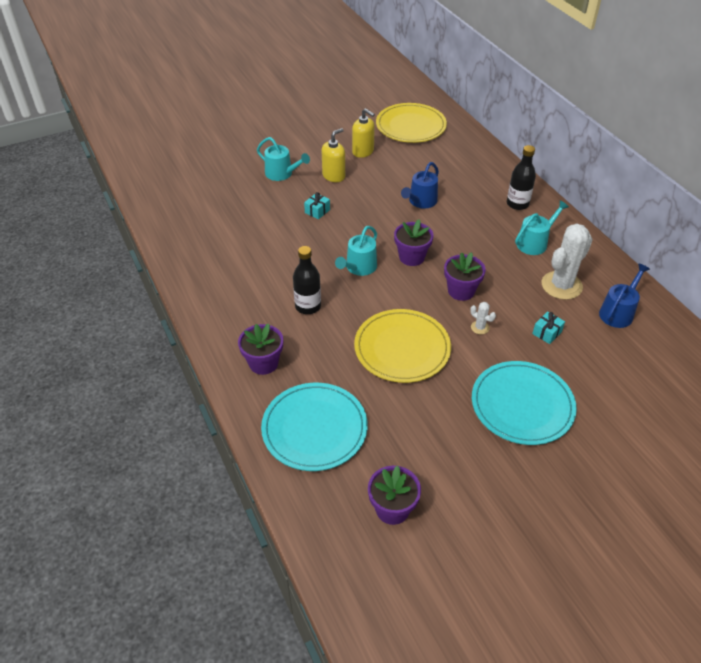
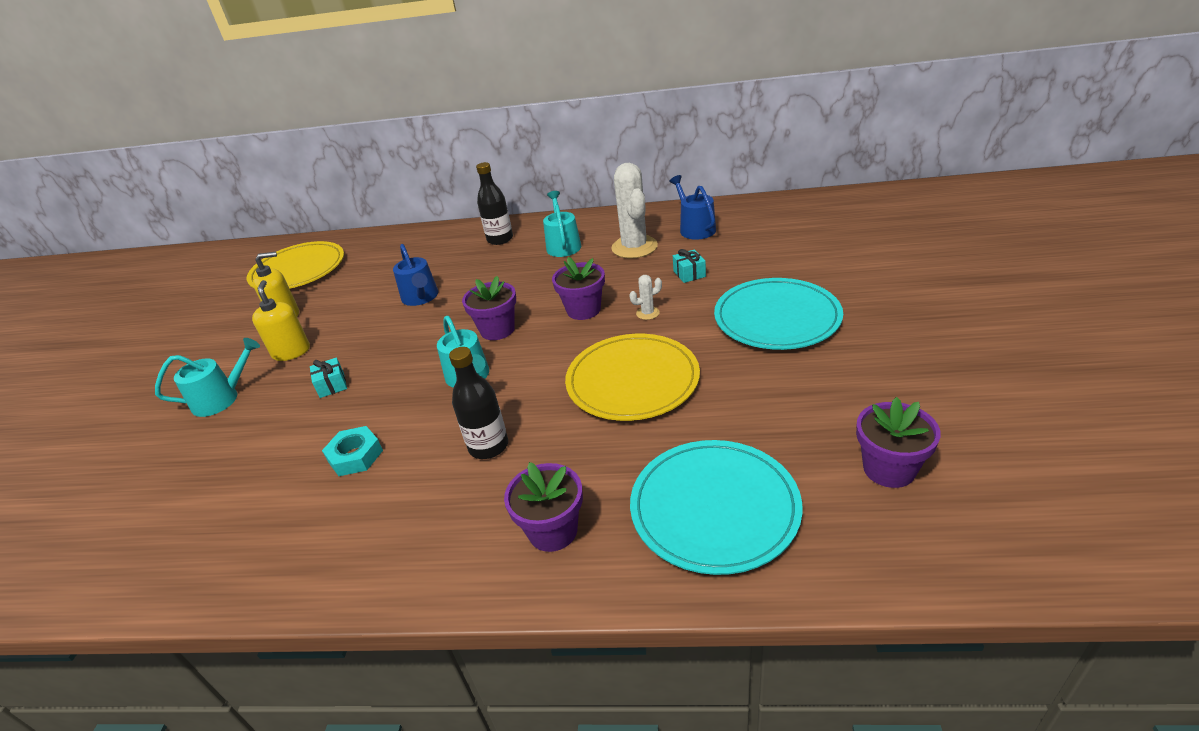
camera: 55 degrees left, 10 degrees down
(271, 254) = (355, 456): none -> turquoise nut

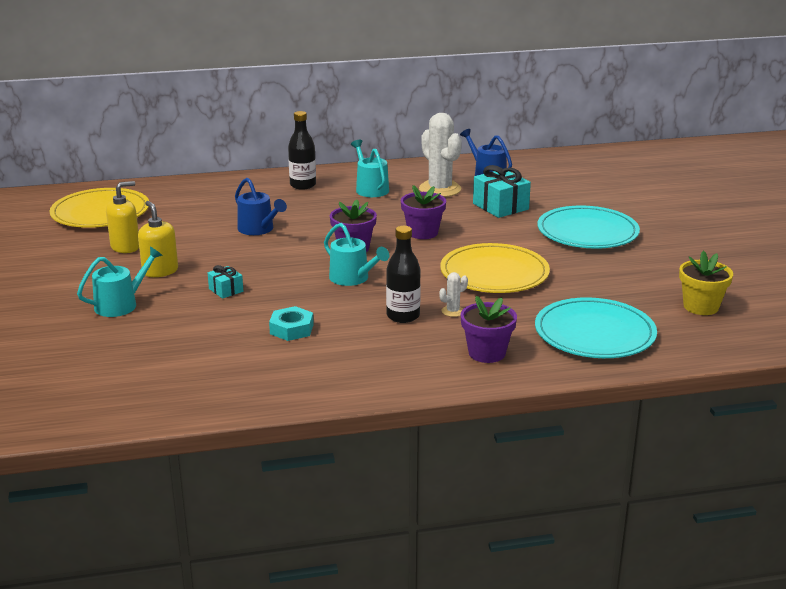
camera: 20 degrees left, 10 degrees down
(647, 313) = (480, 233): white cactus -> white cactus (453, 311)
(689, 274) = (500, 206): turquoise gift -> turquoise gift, size x1.85
(889, 469) = (701, 307): purple flower pot -> yellow flower pot

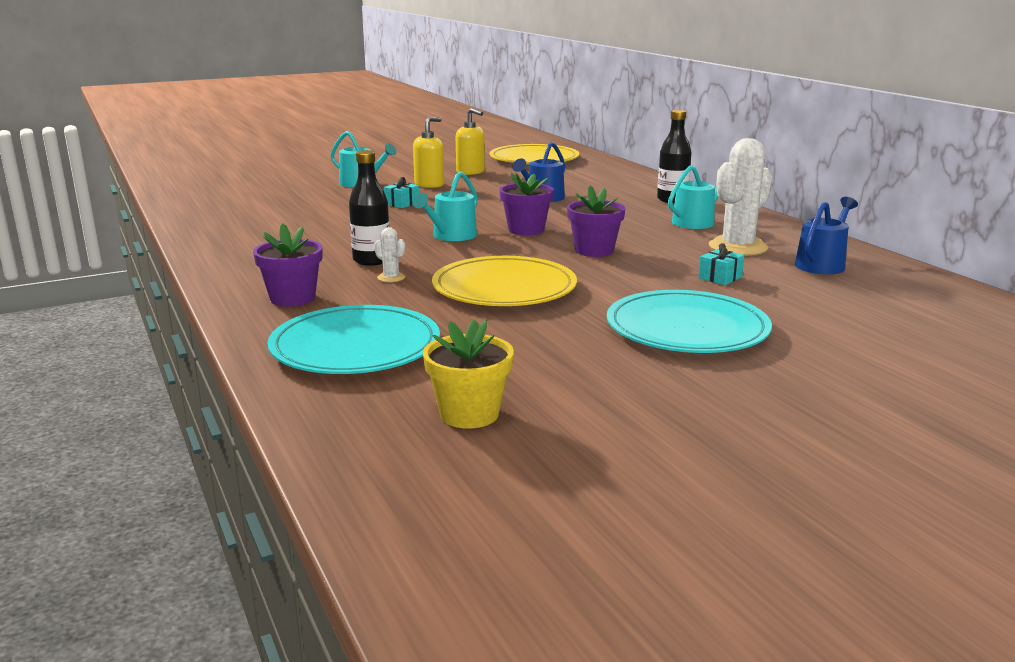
camera: 75 degrees right, 5 degrees down
(291, 329) = (331, 228): turquoise nut -> none
(500, 206) = (720, 277): turquoise gift -> turquoise gift, size x0.54

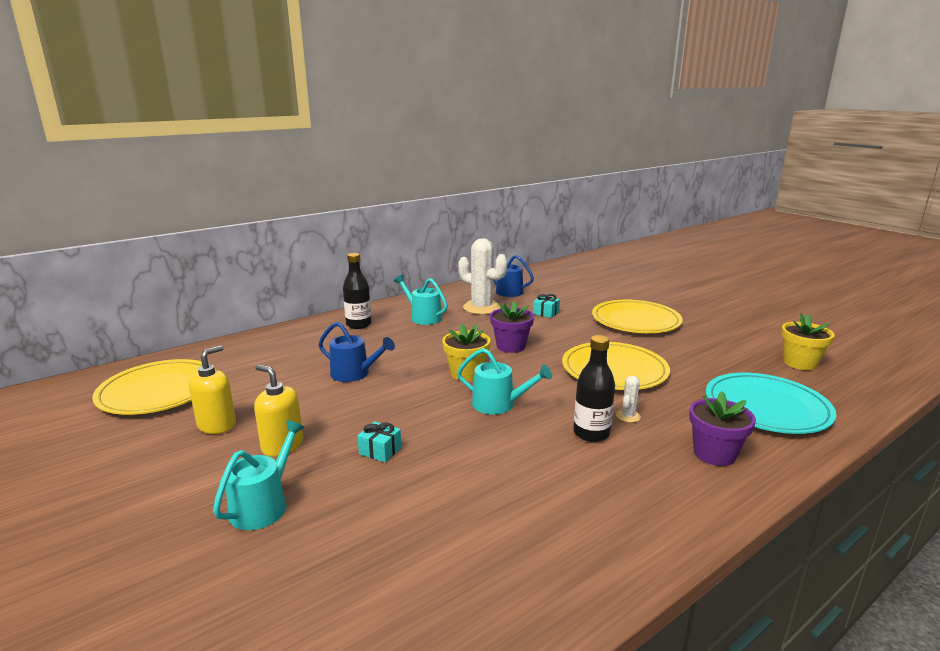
camera: 100 degrees left, 0 degrees up
(526, 230) = (466, 373): purple flower pot -> yellow flower pot
(687, 328) = (635, 320): turquoise plate -> yellow plate

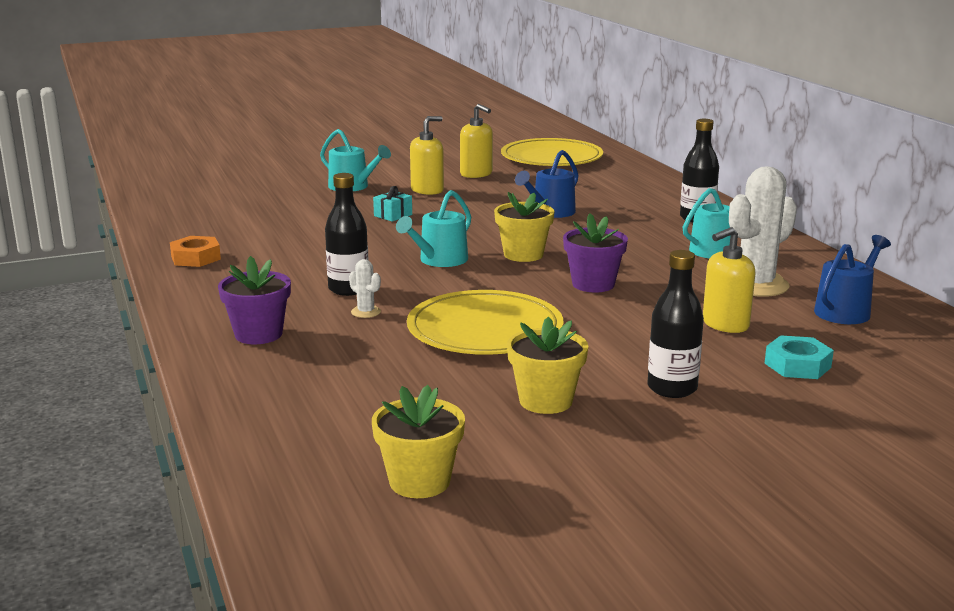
camera: 105 degrees right, 0 degrees up
(546, 313) = (725, 324): turquoise gift -> yellow soap dispenser
(582, 299) = (797, 365): none -> turquoise nut
(584, 559) = (196, 258): none -> orange nut
(635, 320) = (672, 388): yellow plate -> black bottle
(684, 345) = (545, 401): none -> yellow flower pot
(766, 407) = (315, 396): turquoise plate -> none

